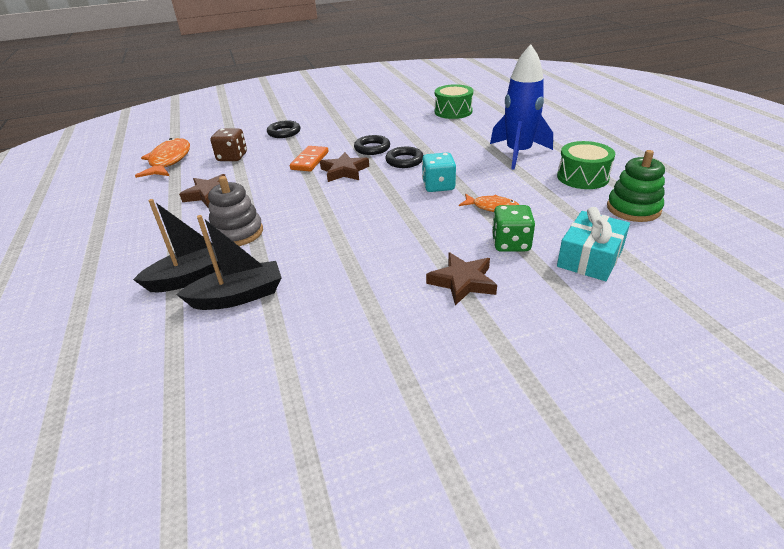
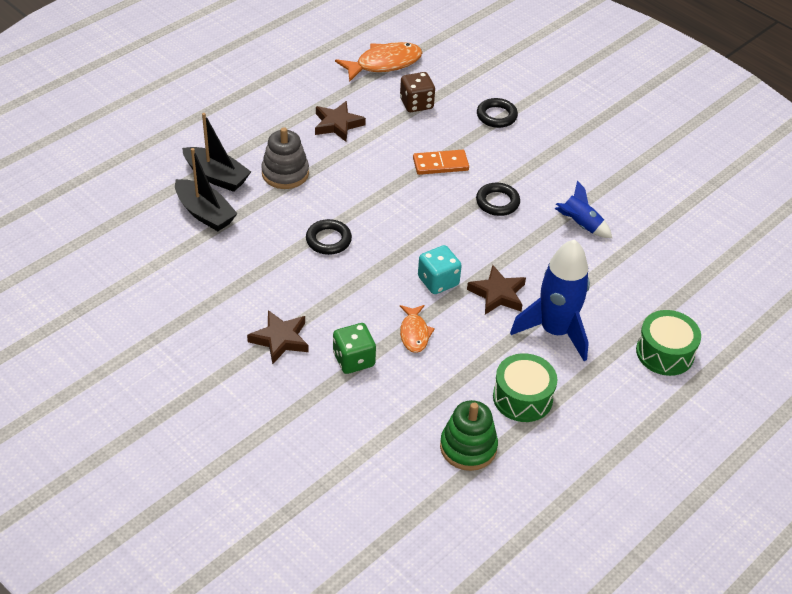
camera: 60 degrees right, 10 degrees up
(344, 171) = (432, 199): brown star -> brown star (497, 294)
(404, 161) = (481, 238): black ring -> black ring (328, 240)
(420, 127) = (580, 225): none -> blue rocket
(453, 111) = (650, 243): green drum -> green drum (665, 353)
(590, 258) = (356, 420): turquoise gift -> none

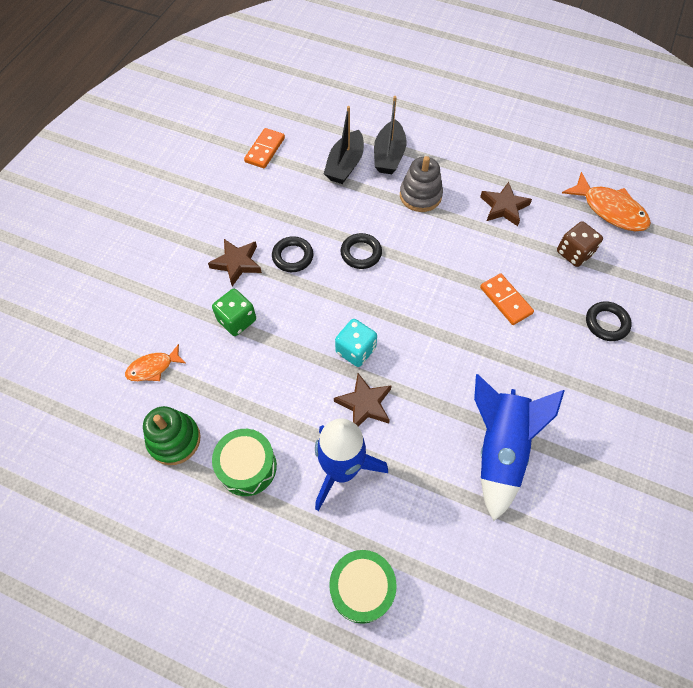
camera: 70 degrees right, 15 degrees up
(133, 270) = (265, 150): none -> orange domino
(414, 333) = (285, 353): orange fish -> orange fish (153, 368)
(497, 202) = (485, 364): black ring -> black ring (292, 256)
(580, 225) = (499, 450): blue rocket -> blue rocket, size x1.90

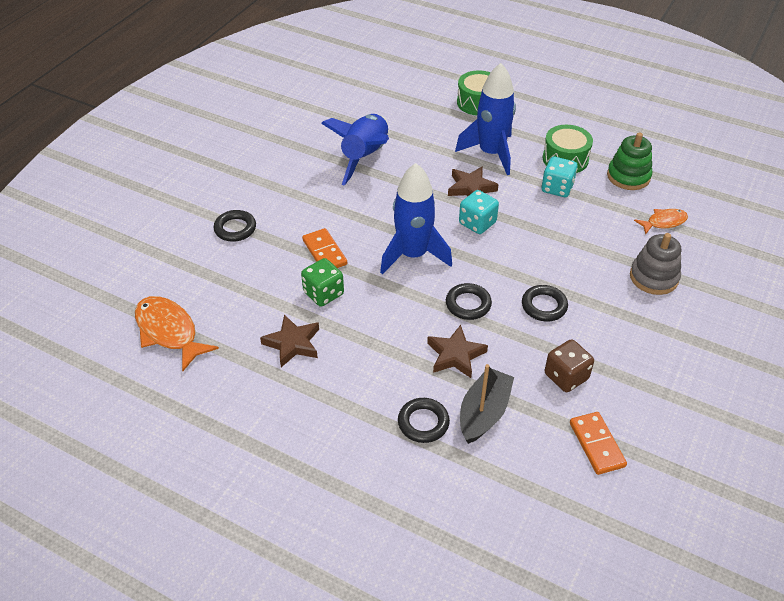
camera: 175 degrees left, 15 degrees down
(237, 263) = (605, 303): brown star -> brown star (455, 355)
(237, 320) = (594, 252): green dice -> green dice (323, 293)
(264, 412) = (557, 188): none -> turquoise dice
(265, 150) = (597, 444): orange domino -> orange domino turned 45 degrees counterclockwise
(389, 155) = (423, 423): black boat -> black ring
(418, 303) = (413, 255): none -> blue rocket
(420, 195) = (390, 364): grey stacking toy -> grey stacking toy (653, 277)
(574, 253) = (235, 289): brown dice -> brown dice (566, 376)

